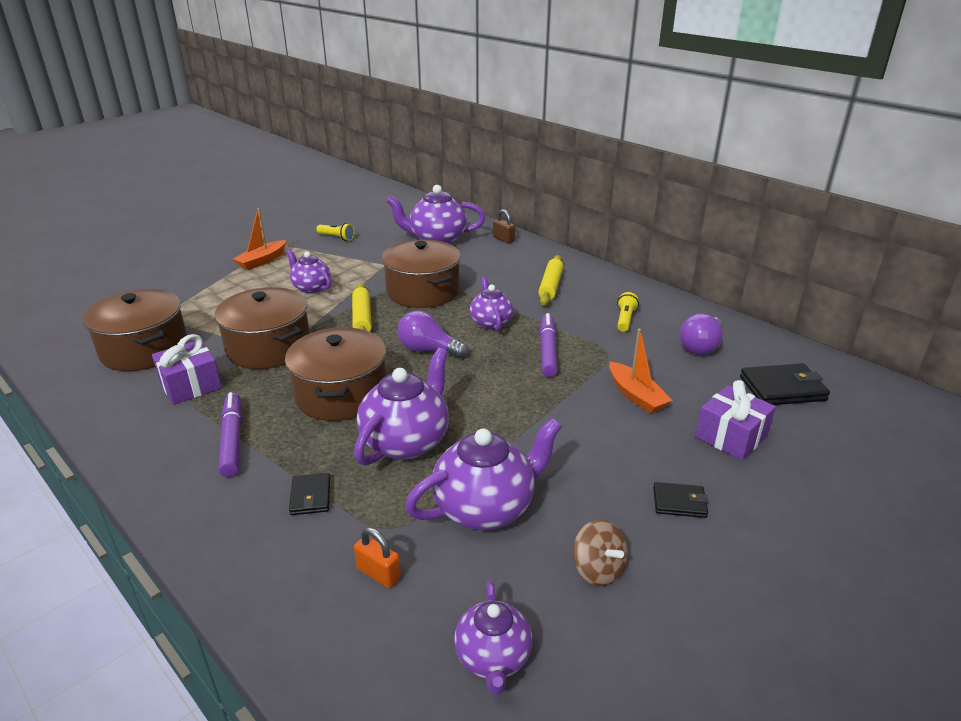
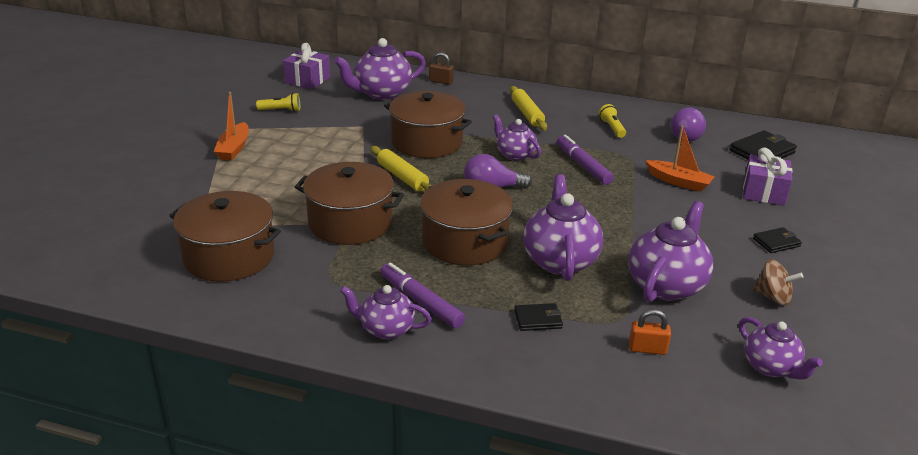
camera: 30 degrees left, 0 degrees up
(191, 385) = (322, 273): purple gift -> purple gift (307, 80)
(310, 496) = (538, 319): black wallet -> black wallet turned 60 degrees counterclockwise
(311, 287) = (319, 162): purple teapot -> purple teapot (386, 329)

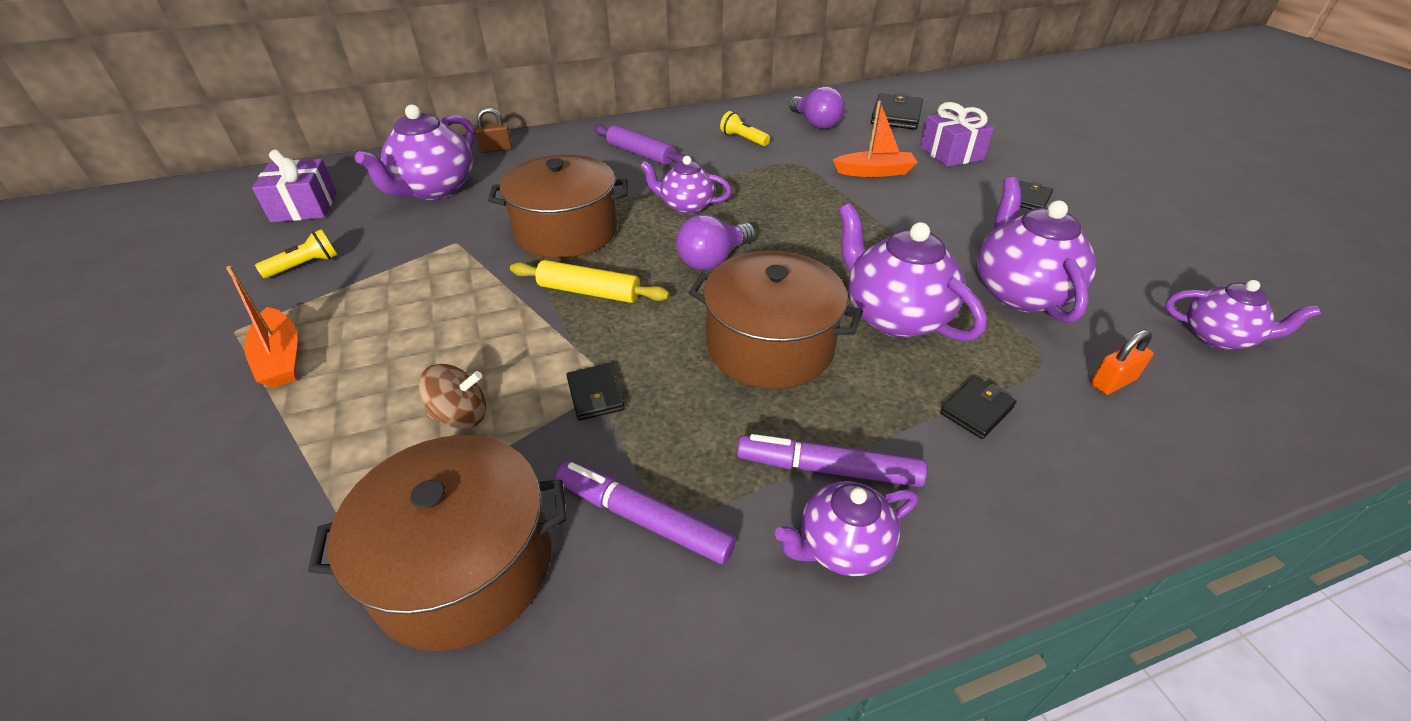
camera: 35 degrees left, 10 degrees up
(350, 222) = (595, 394): brown pot -> black wallet
(527, 114) = (640, 154): yellow rolling pin -> purple rolling pin
(583, 165) = (769, 190): purple marker -> purple marker (643, 518)
(773, 297) = (1108, 257): brown spinning top -> brown spinning top (461, 415)

